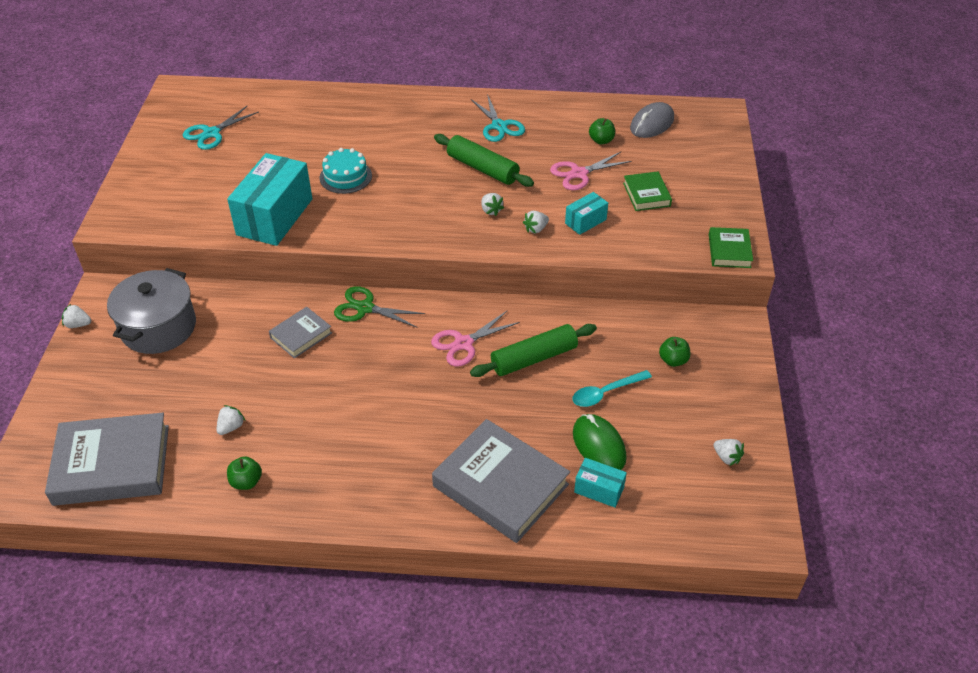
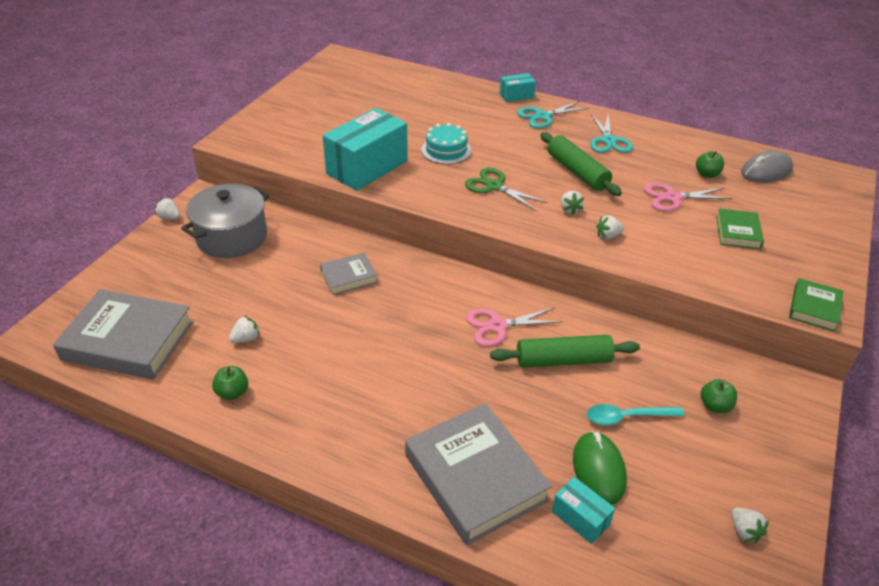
camera: 20 degrees right, 5 degrees down
(211, 133) = (348, 93): turquoise scissors -> turquoise scissors (542, 116)
(365, 308) = (418, 269): green scissors -> green scissors (494, 186)
(585, 221) = (663, 241): turquoise box -> turquoise box (516, 96)

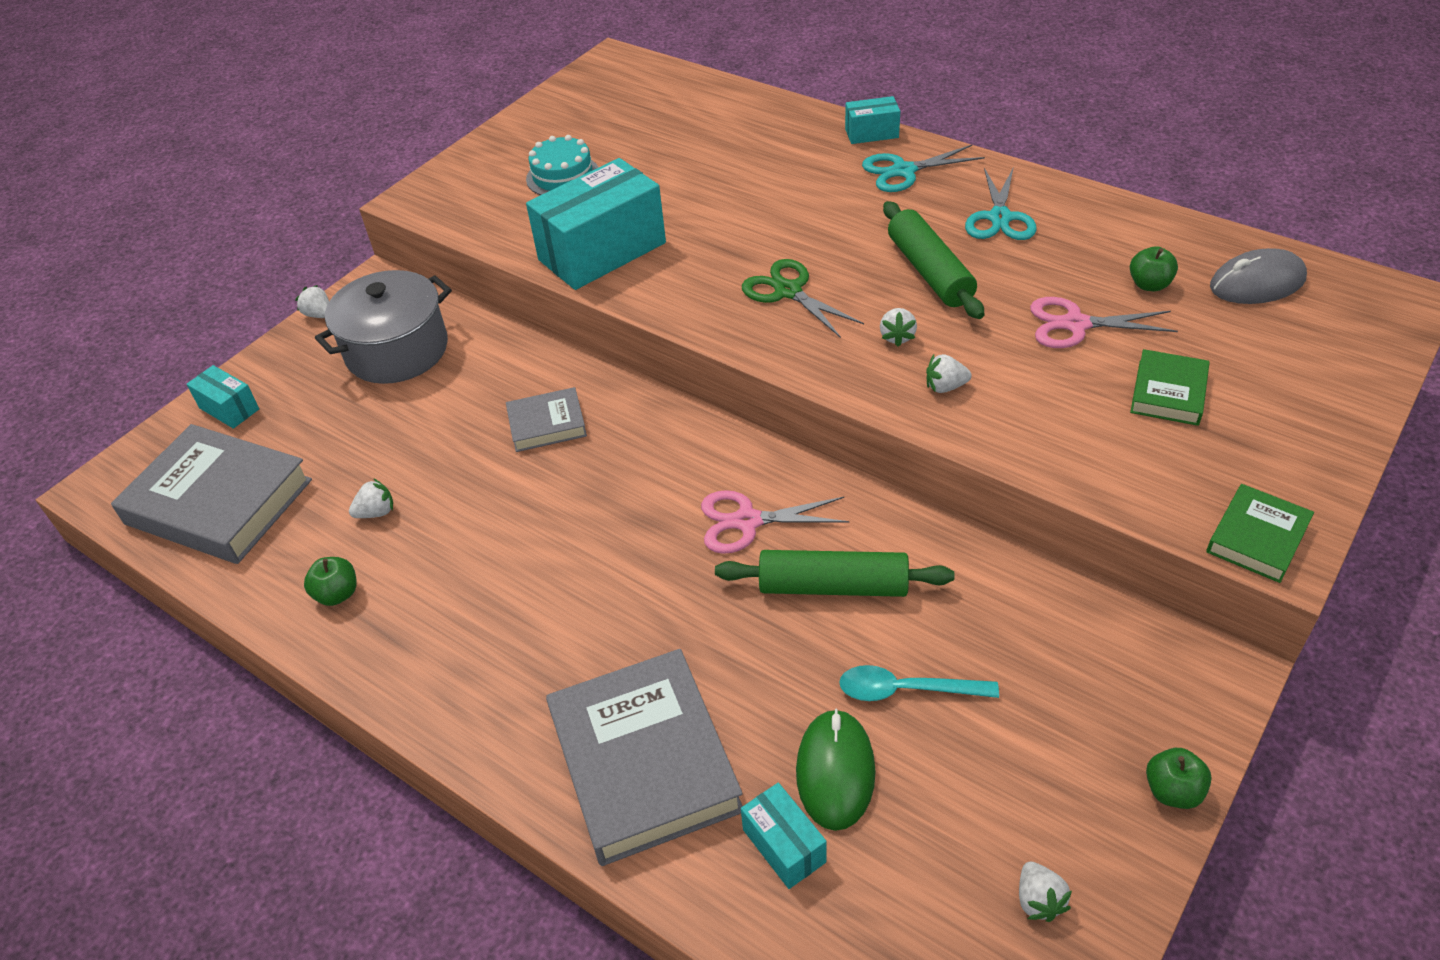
camera: 15 degrees right, 5 degrees up
(119, 280) = (229, 408): none -> turquoise box
(446, 150) = (731, 226): turquoise cake -> turquoise cake (563, 176)
(715, 406) = (1056, 685): green apple -> green apple (1172, 791)

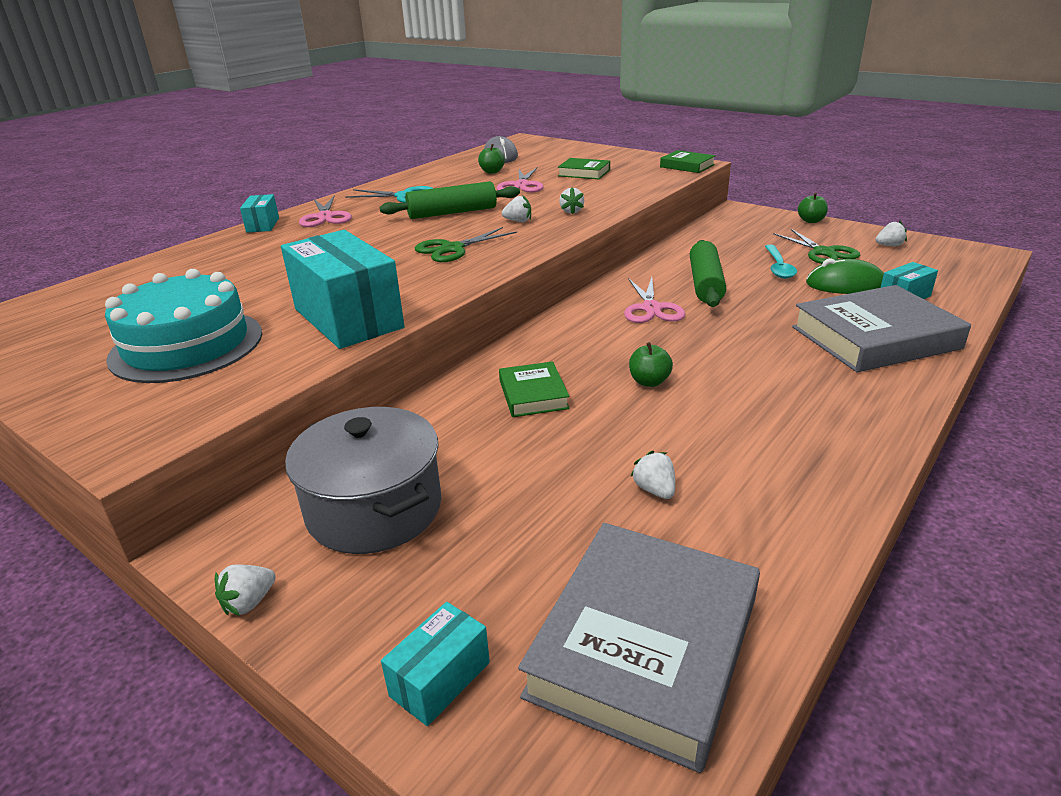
camera: 90 degrees left, 15 degrees down
(337, 594) = (775, 503): green apple -> green apple (649, 382)
(547, 424) = (533, 394): grey book -> green book
(563, 176) = (187, 345): turquoise cake -> turquoise cake, size x1.69
(903, 171) = (325, 217): turquoise scissors -> pink scissors
(984, 773) = (823, 253): none -> green scissors

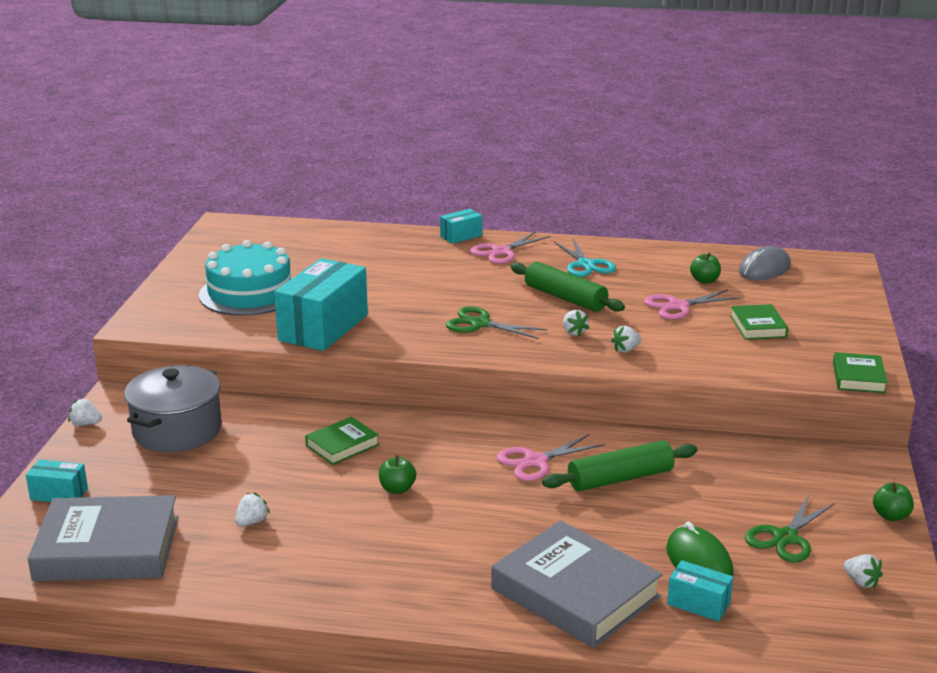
camera: 60 degrees right, 5 degrees down
(778, 267) = (708, 514): turquoise spoon -> none

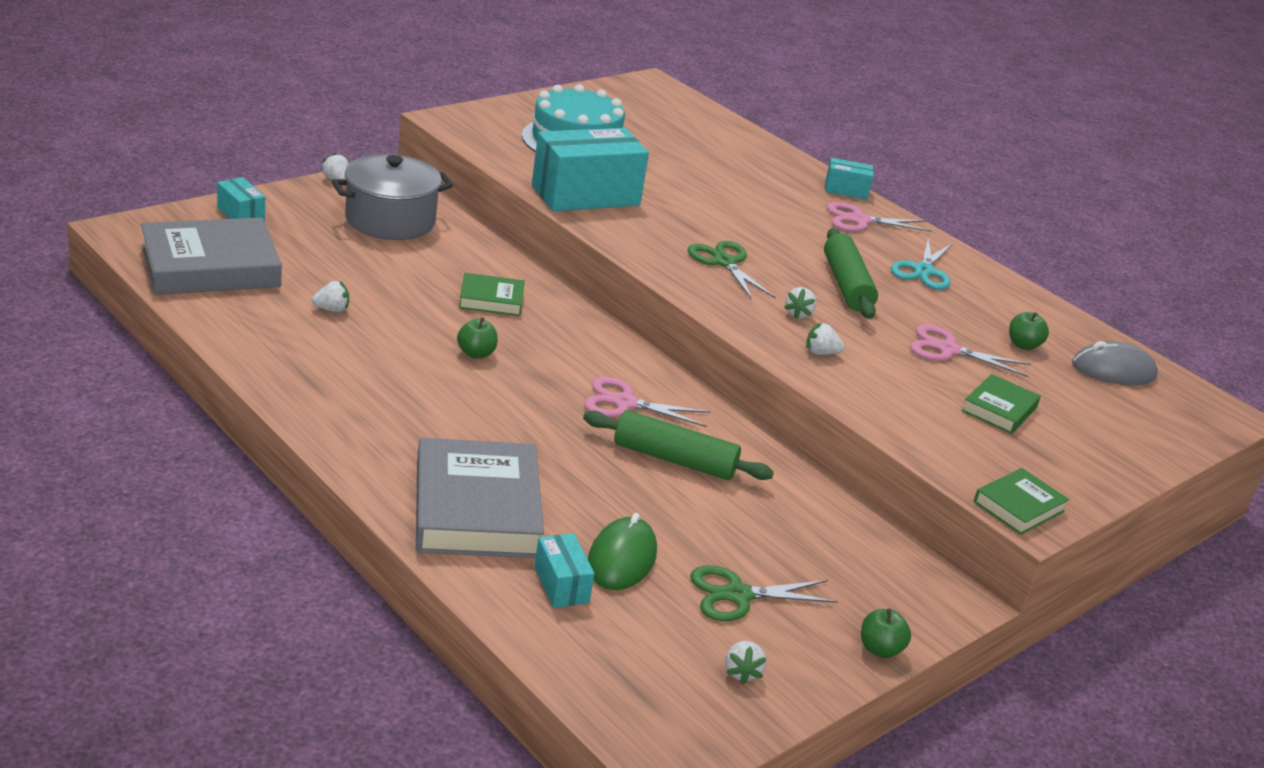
camera: 35 degrees right, 5 degrees up
(107, 548) = (210, 266): grey book -> grey book turned 60 degrees counterclockwise

